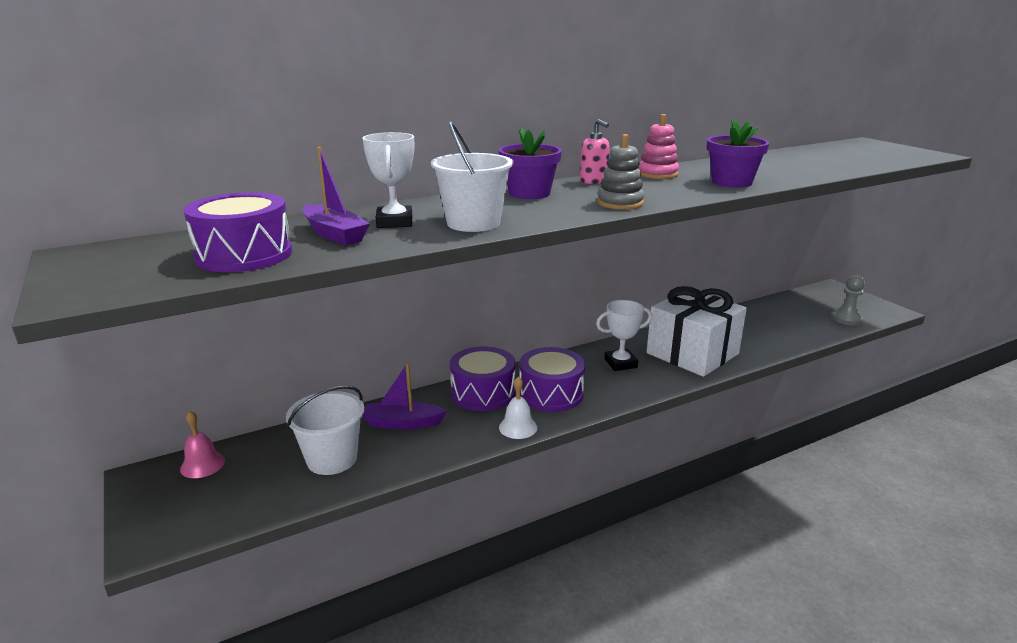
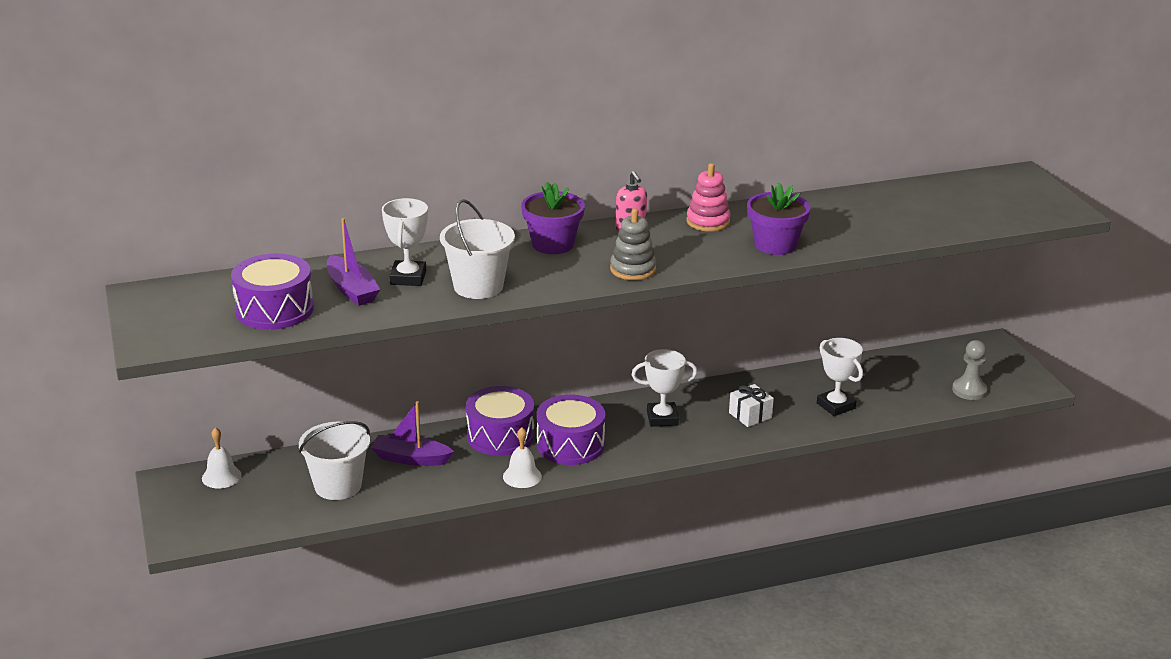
camera: 10 degrees right, 5 degrees up
(202, 464) = (221, 476): pink bell -> white bell
(692, 353) = (750, 415): white gift -> white gift, size x0.41
(755, 339) = (835, 406): none -> white trophy

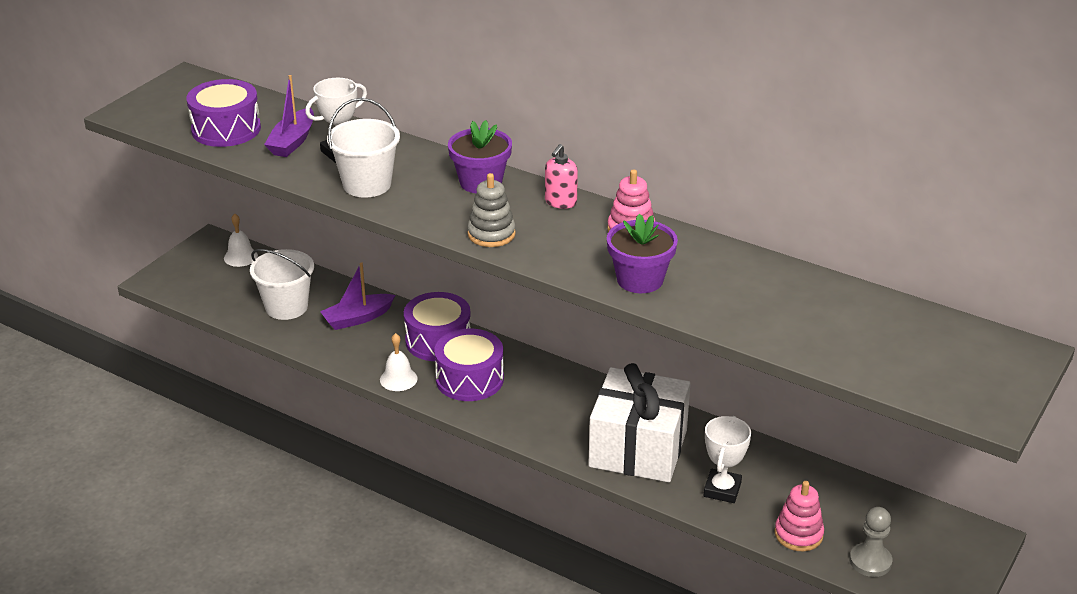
camera: 50 degrees right, 5 degrees up
(411, 458) = (358, 318): purple boat -> purple boat turned 90 degrees counterclockwise
(662, 418) = (568, 404): white trophy -> none
(750, 415) = (638, 448): white gift -> white gift, size x2.44
(914, 401) = (798, 534): none -> pink stacking toy

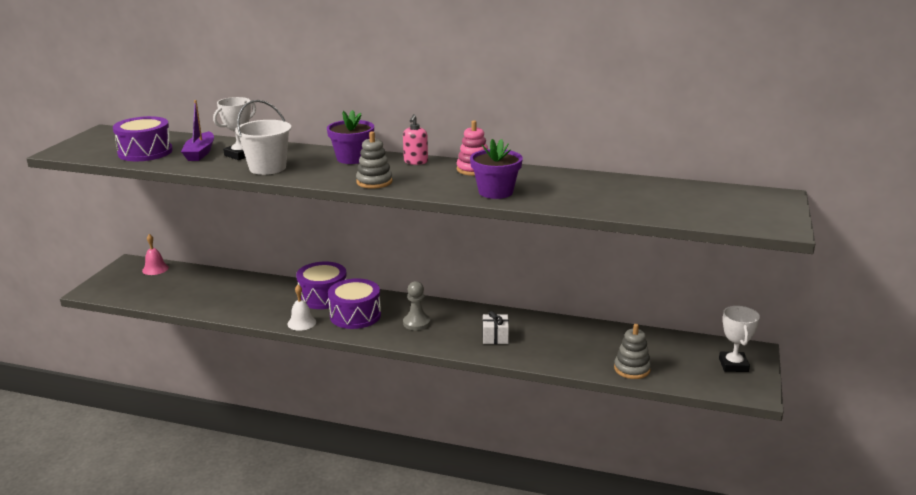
camera: 15 degrees left, 10 degrees down
(240, 257) = (155, 269): white bell -> pink bell
(286, 307) = (200, 293): white bucket -> none
(358, 318) = (258, 292): purple boat -> none
(638, 448) = (495, 337): white gift -> white gift, size x0.41
(722, 489) = (566, 352): white trophy -> white trophy (733, 365)
(798, 534) = (632, 369): pink stacking toy -> grey stacking toy
(870, 561) = (689, 376): grey pawn -> grey pawn (416, 323)

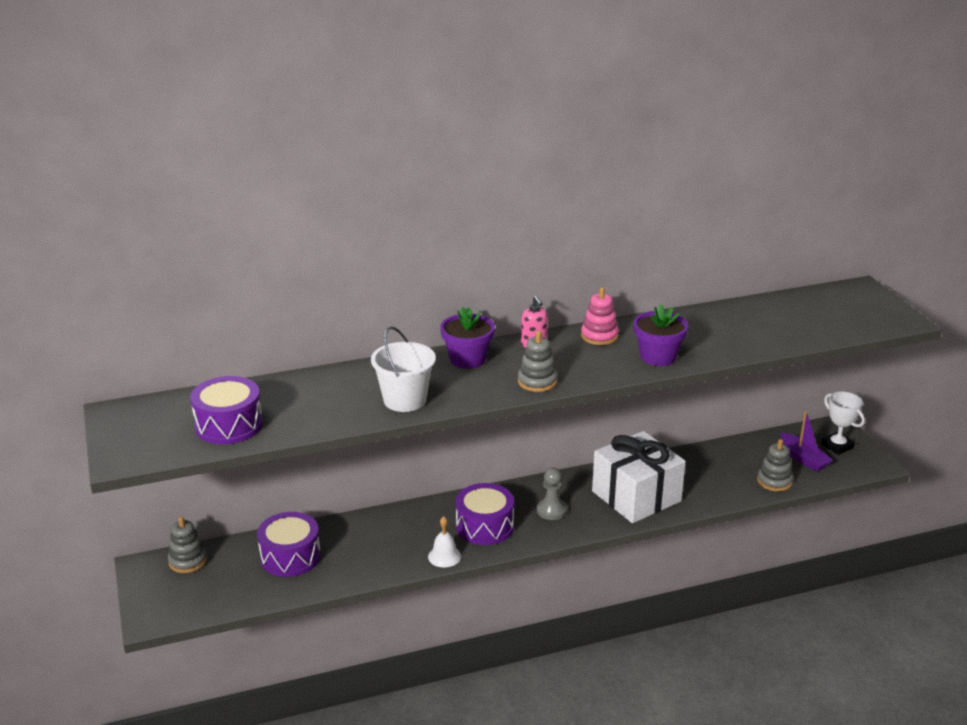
camera: 35 degrees left, 5 degrees up
(155, 269) = (188, 561): pink bell -> grey stacking toy
(200, 153) = (295, 405): purple boat -> purple boat (803, 458)
(240, 155) = (344, 393): white trophy -> none
(323, 297) = (425, 519): purple drum -> purple drum (290, 556)
(495, 337) = (636, 496): white gift -> white gift, size x2.44

